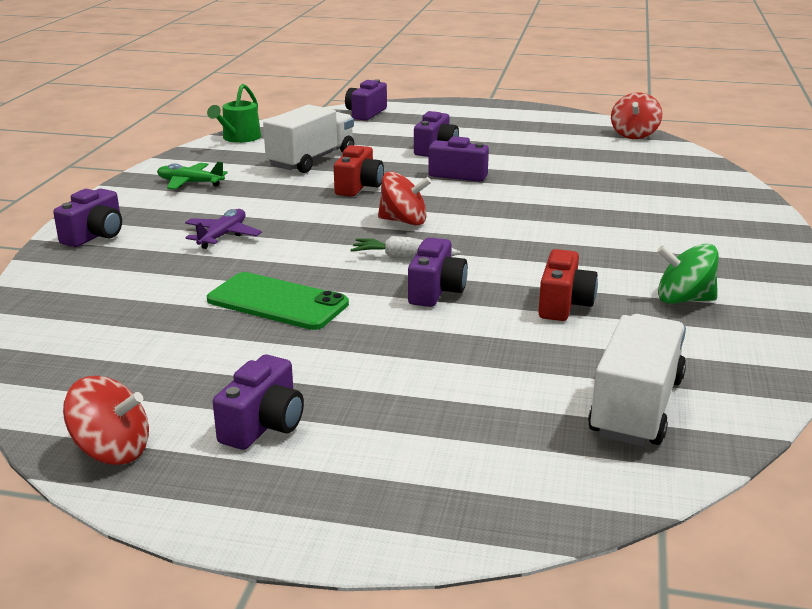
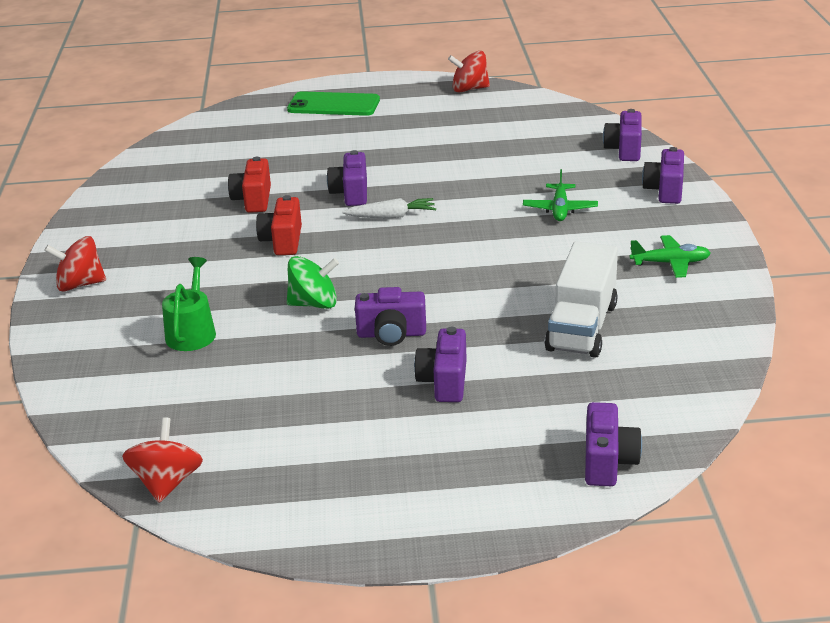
camera: 165 degrees right, 5 degrees up
(223, 236) = (560, 209): purple plane -> green plane
(239, 138) = (719, 354): green watering can -> green watering can (192, 332)
(263, 425) = (406, 109): purple camera -> purple camera (624, 150)
(277, 302) = (459, 166): green phone -> green phone (333, 105)
(359, 187) = (490, 292): red camera -> red camera (283, 241)
(404, 221) = (414, 254): red spinning top -> red spinning top (80, 284)
(636, 406) = (207, 148): white truck -> none
(684, 300) = (162, 219): green spinning top -> green spinning top (314, 304)

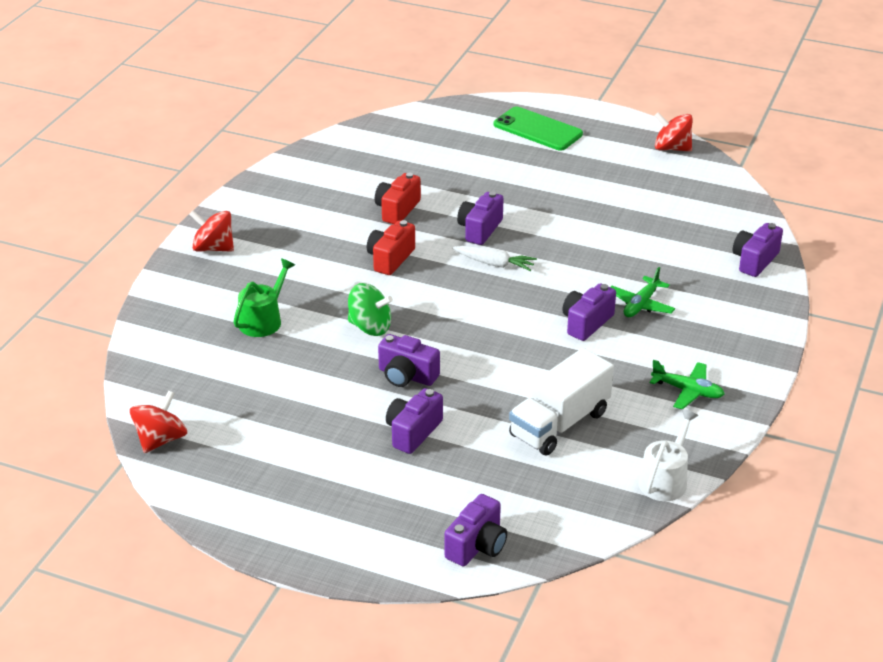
camera: 25 degrees right, 5 degrees up
(665, 190) = (751, 316): purple camera -> purple camera (586, 323)
(725, 341) = (665, 480): none -> white watering can

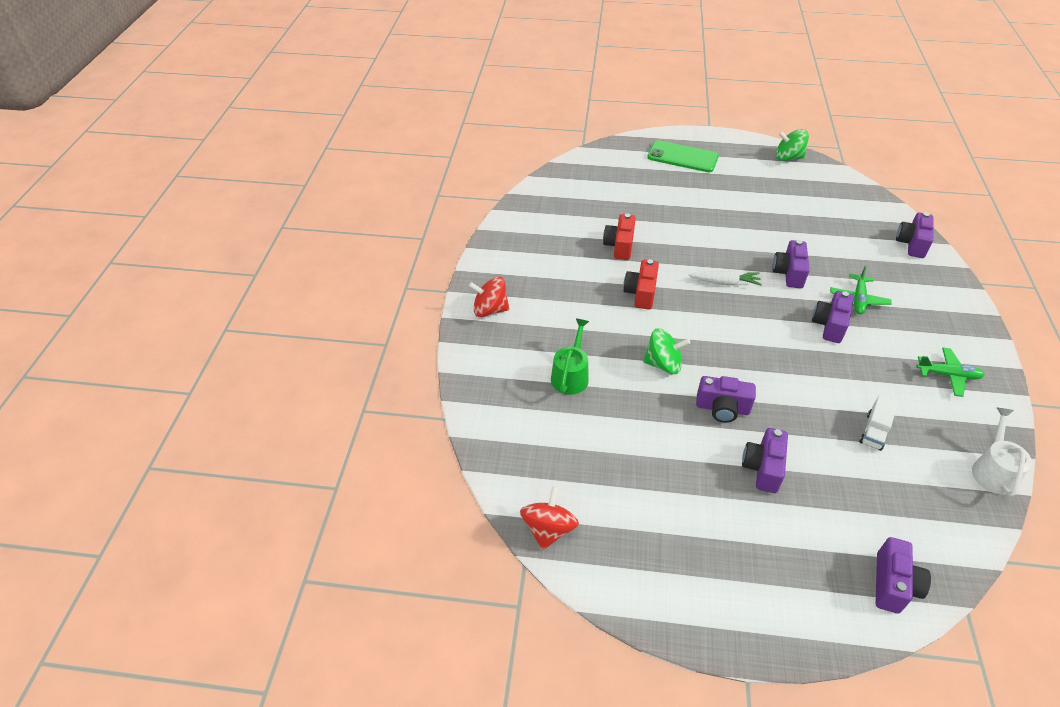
camera: 15 degrees left, 10 degrees up
(480, 229) = (694, 252): purple camera -> purple camera (789, 273)
(559, 424) = (874, 431): white truck -> white truck, size x0.53
(671, 148) = (788, 157): red spinning top -> green spinning top

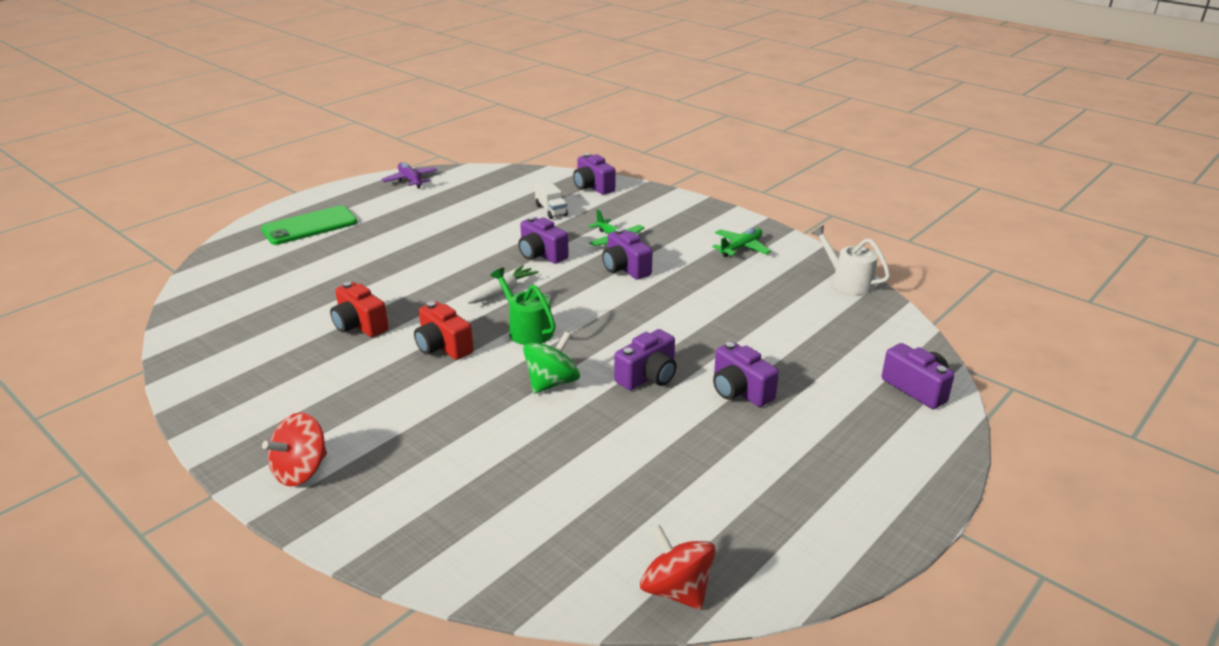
camera: 55 degrees left, 15 degrees down
(571, 375) = (486, 456): green watering can -> green watering can (527, 330)
(788, 157) = (410, 180): green spinning top -> purple plane
(874, 431) = (759, 311): white truck -> white truck (551, 210)

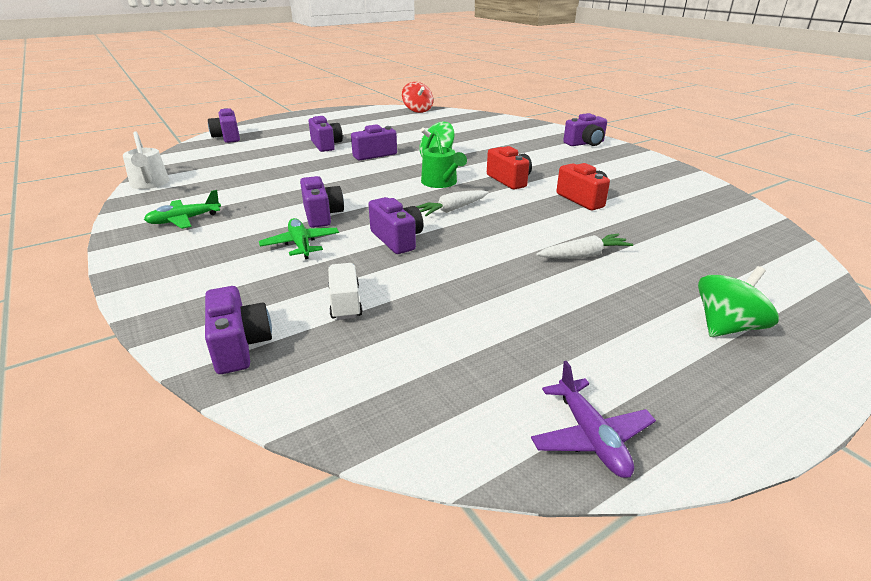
camera: 165 degrees left, 0 degrees up
(301, 471) = (585, 143): red spinning top -> purple camera
(310, 226) = (726, 327): green phone -> green spinning top
(383, 260) = (584, 255): none -> white carrot

